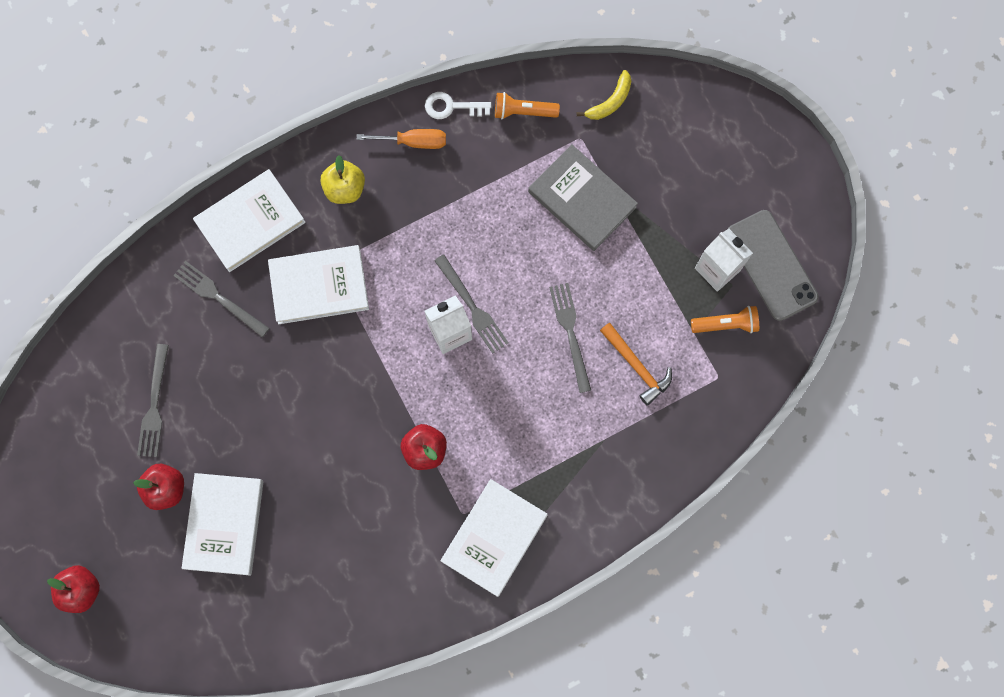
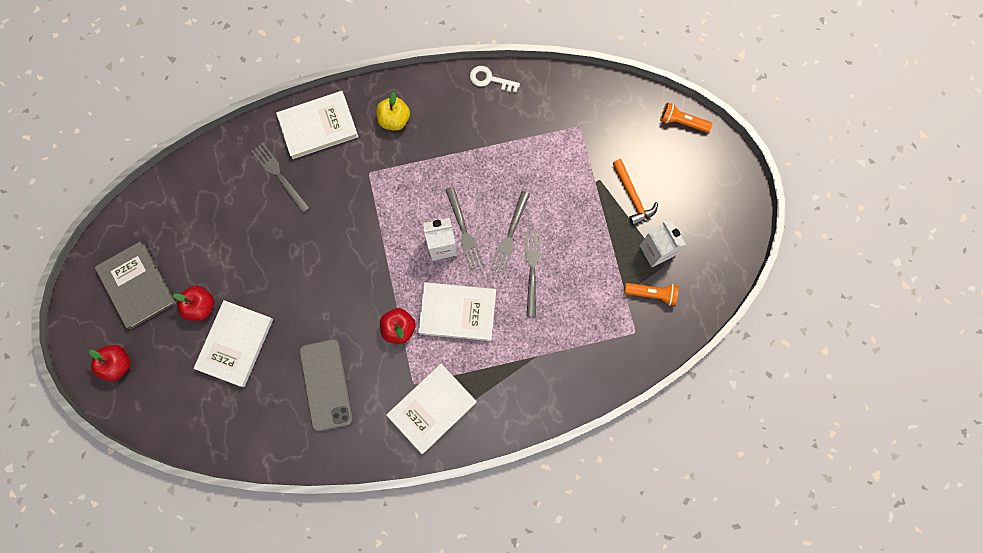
camera: 15 degrees right, 0 degrees up
(154, 406) = (210, 243): grey fork -> grey fork (509, 236)
(319, 286) = (355, 186): white book -> white book (457, 312)
(413, 142) = (454, 98): orange screwdriver -> none
(523, 111) = (542, 96): orange flashlight -> orange flashlight (682, 122)
(582, 199) = (568, 172): grey book -> grey book (137, 286)
(610, 102) = (609, 105): yellow banana -> none
(636, 366) = (575, 307): orange hammer -> orange hammer (632, 196)
(771, 265) = (698, 258): grey phone -> grey phone (326, 384)

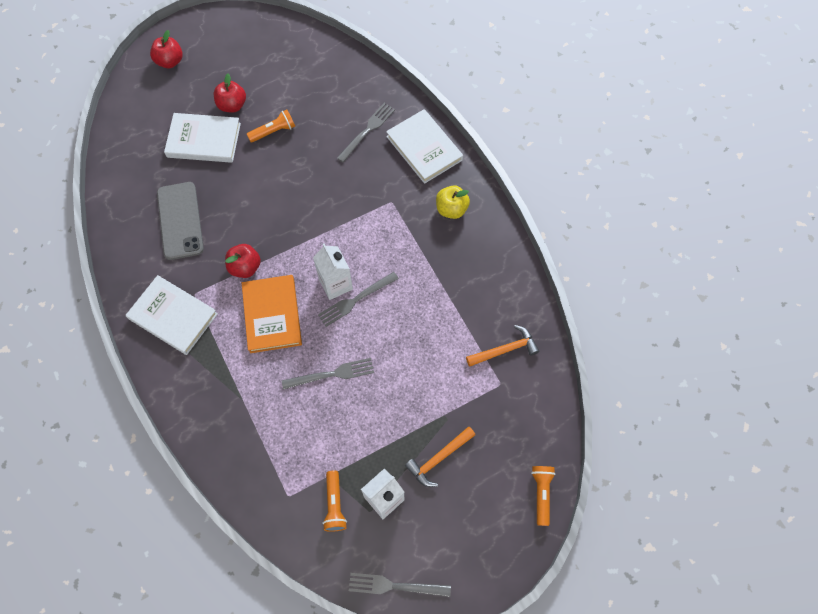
camera: 75 degrees right, 10 degrees down
(137, 286) = (240, 55): grey book -> none
(249, 269) = (273, 131): none -> orange flashlight
(326, 384) = (180, 221): grey phone -> grey phone turned 75 degrees counterclockwise
(457, 312) = (272, 315): white book -> orange book
(490, 79) = (522, 284): white key -> none
(509, 236) = (361, 344): grey fork -> grey fork (394, 586)
(548, 113) = (505, 349): none -> orange hammer

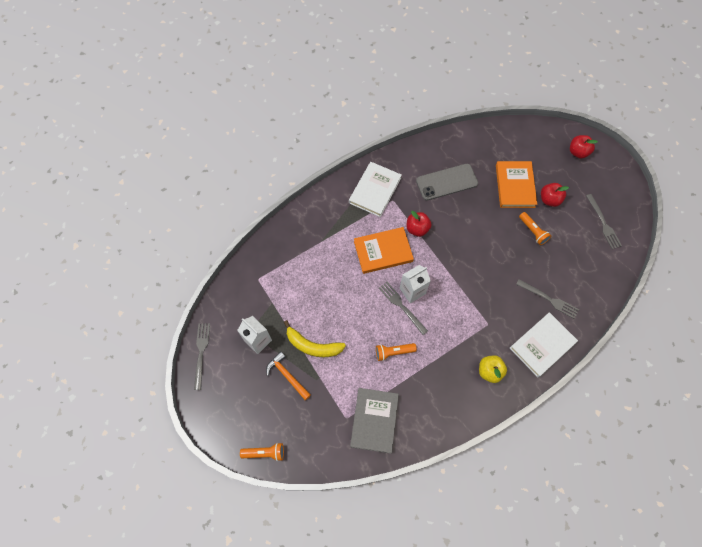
camera: 85 degrees right, 0 degrees up
(204, 140) = (515, 186): white book -> orange book
(332, 374) = (343, 297): grey fork -> grey fork (603, 224)
(334, 504) = (253, 308): orange flashlight -> orange flashlight (393, 352)
(399, 421) = (312, 345): none -> yellow banana
(505, 349) = (374, 420): orange hammer -> grey book

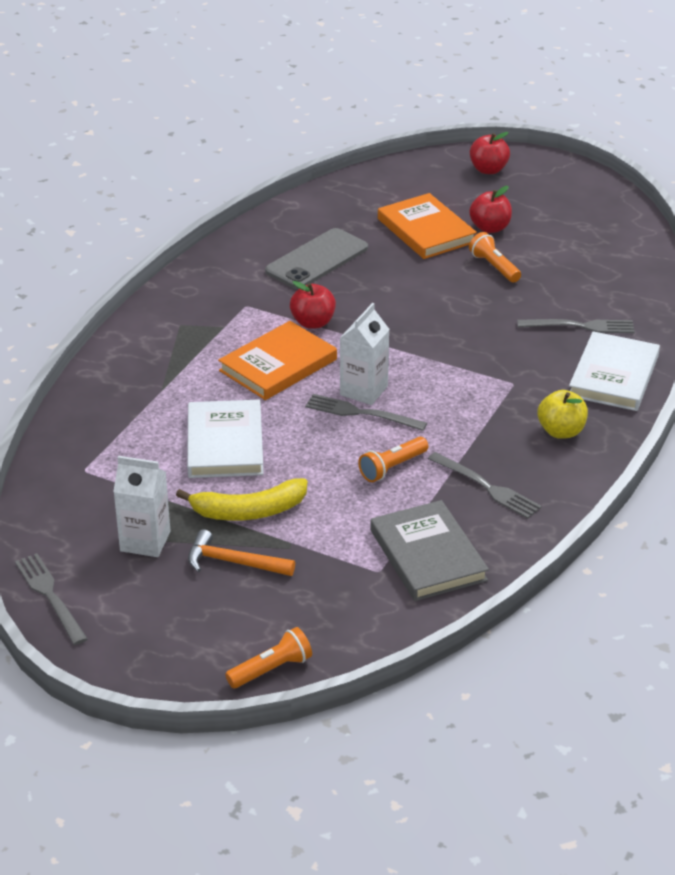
camera: 30 degrees left, 30 degrees down
(375, 190) = (207, 305): white book -> white book (225, 443)
(533, 231) = (494, 267): orange flashlight -> orange flashlight turned 150 degrees counterclockwise
(603, 224) = (589, 226): grey fork -> grey fork (488, 487)

